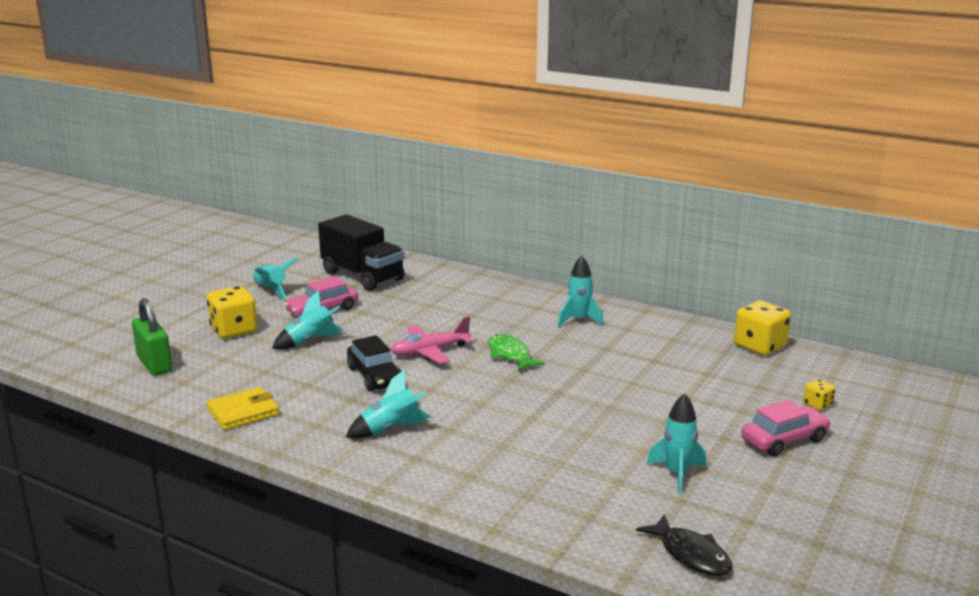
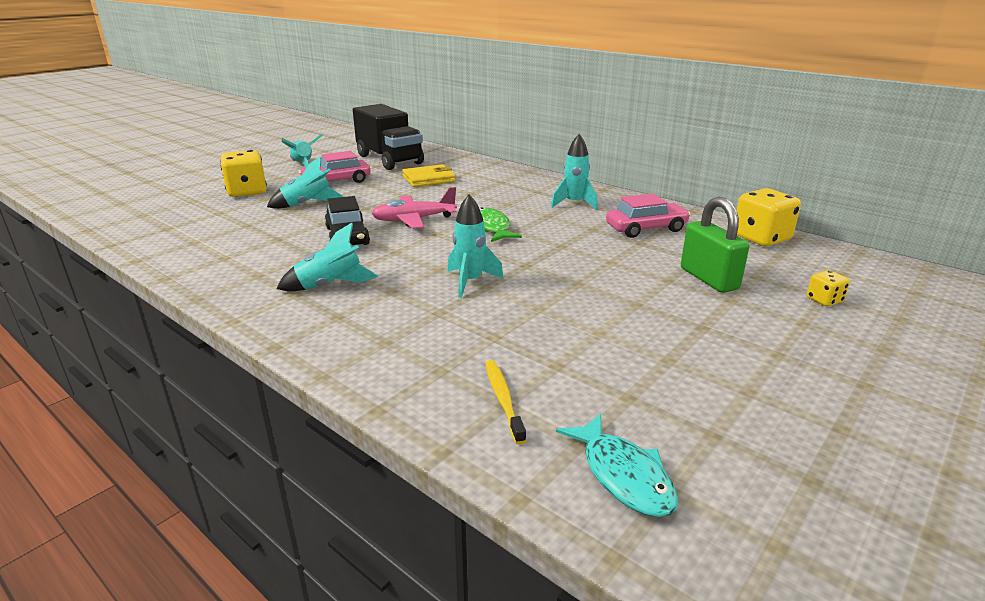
camera: 10 degrees right, 5 degrees up
(154, 364) = (155, 212): green padlock -> green padlock (708, 279)
(243, 412) = (198, 258): yellow wallet -> yellow wallet (428, 179)
(587, 512) = (503, 399): none -> yellow toothbrush
(677, 474) = (633, 363): turquoise rocket -> turquoise rocket (470, 282)
(691, 554) = (623, 475): black fish -> turquoise fish
(784, 440) = (778, 336): pink car -> pink car (646, 229)

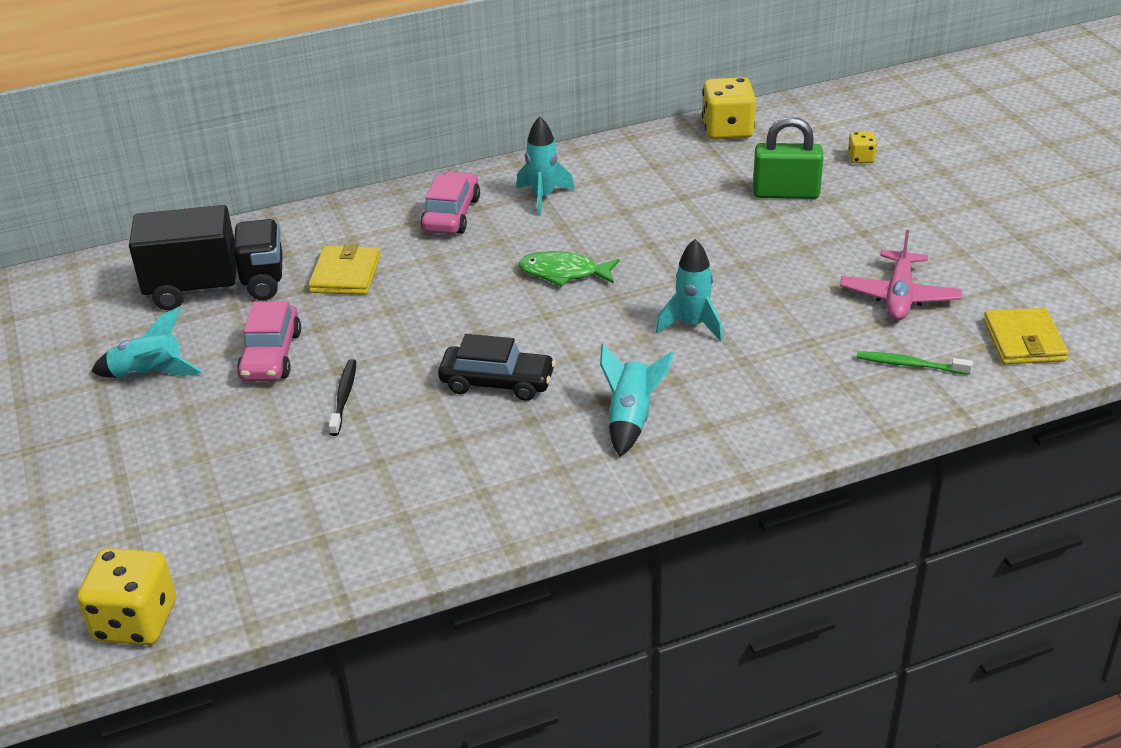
camera: 60 degrees left, 10 degrees up
(247, 191) = (227, 448): yellow dice -> yellow dice (135, 621)
(307, 204) = (344, 397): turquoise rocket -> black toothbrush
(414, 220) = (488, 321): pink plane -> pink plane (899, 296)
(503, 399) = (910, 365): yellow toothbrush -> green toothbrush
(623, 475) = (1023, 341): turquoise fish -> yellow wallet
(646, 229) = (652, 180): pink car -> pink car (451, 215)

